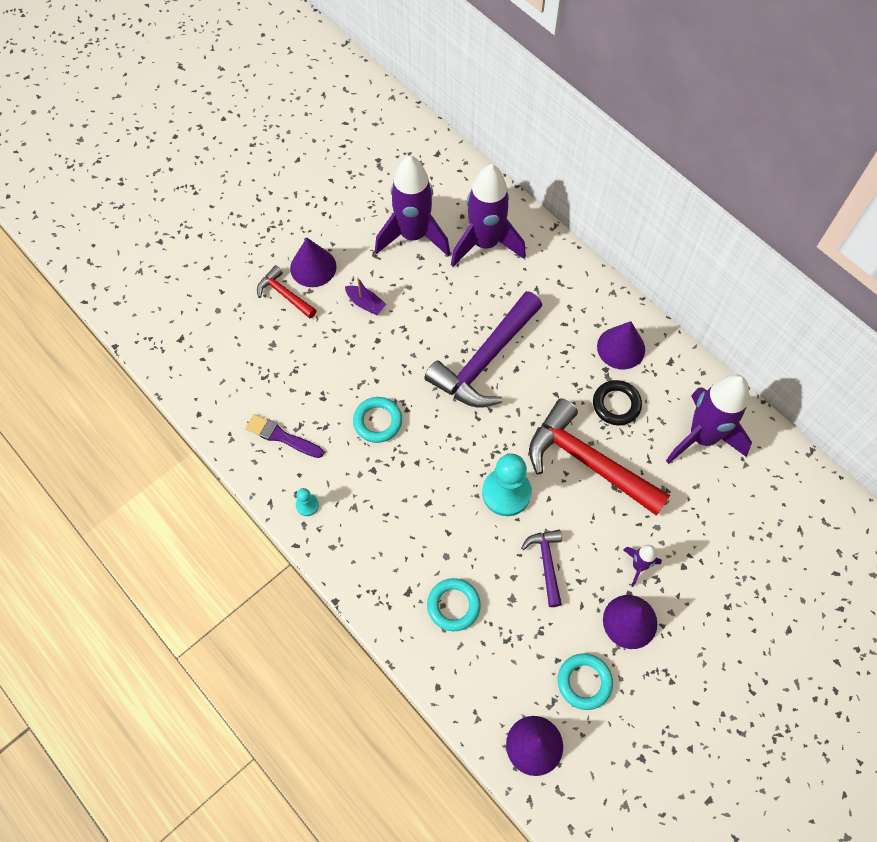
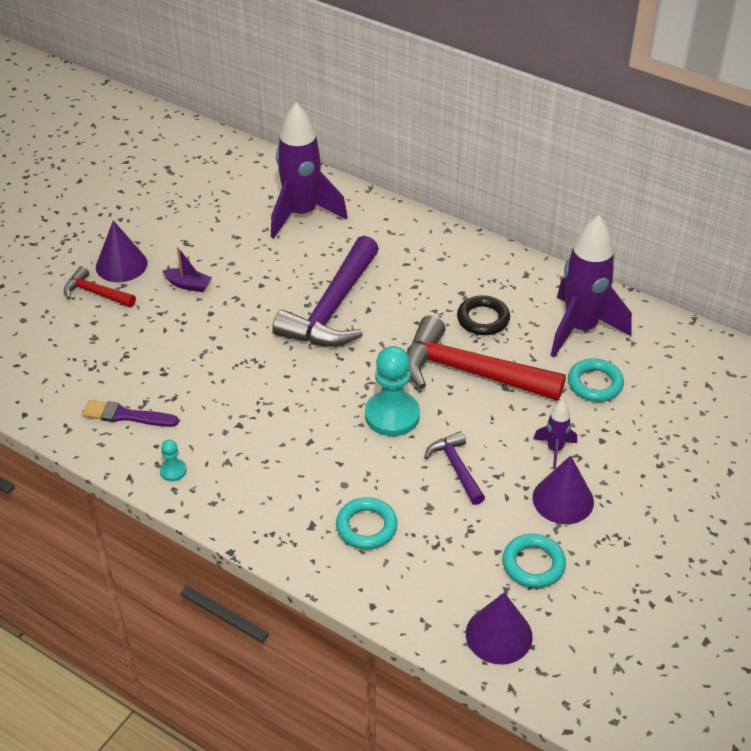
camera: 15 degrees left, 20 degrees down
(377, 421) = (231, 382): turquoise ring -> turquoise ring (595, 384)
(413, 236) = (223, 221): purple rocket -> none
(621, 348) = (471, 272): purple cone -> none

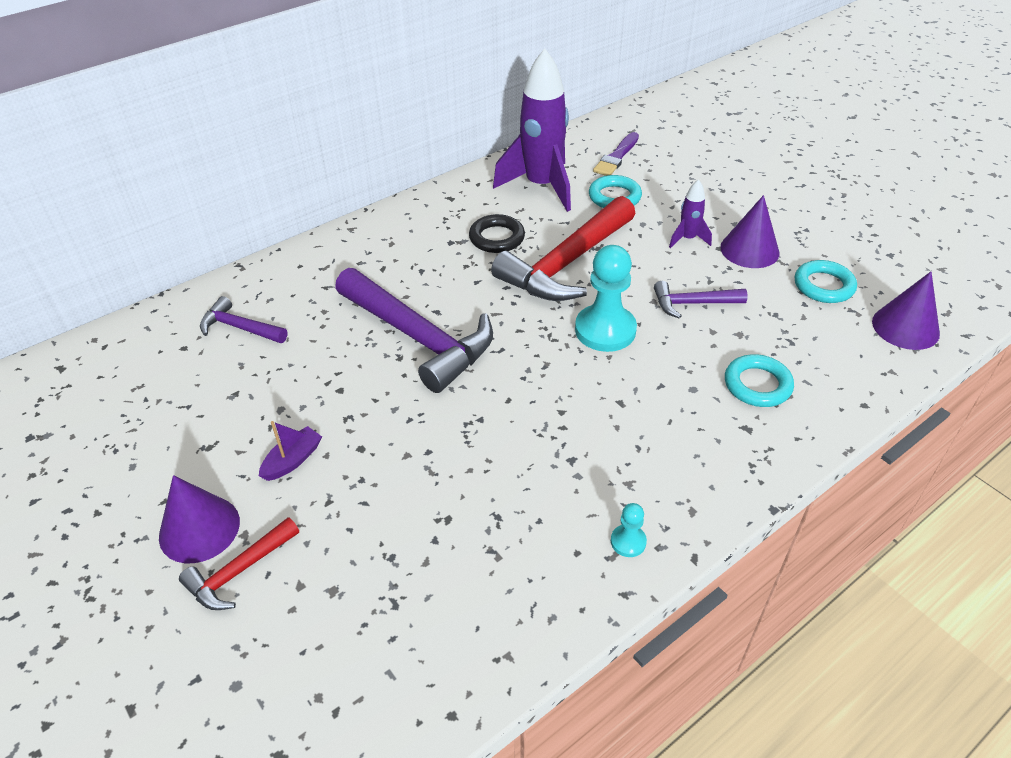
camera: 70 degrees left, 0 degrees up
(126, 415) = (509, 576): purple brush -> purple brush (616, 157)
(302, 214) = (239, 327): purple rocket -> purple hammer

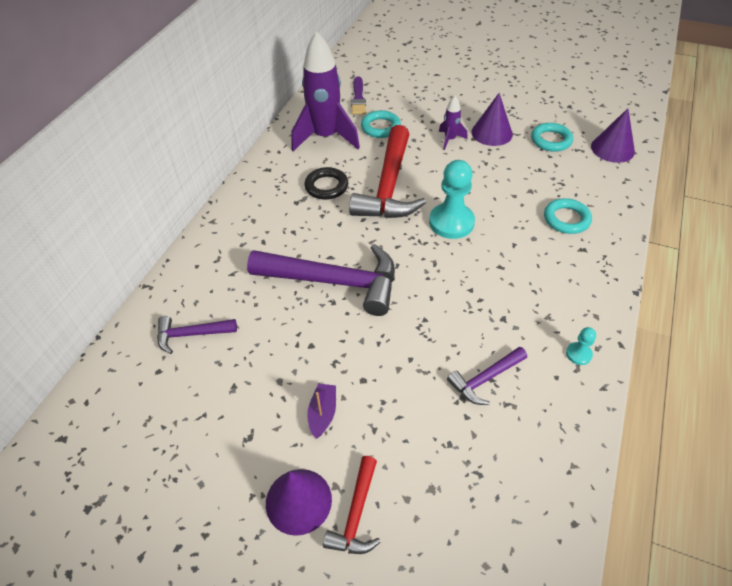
camera: 30 degrees left, 5 degrees up
(692, 303) = (488, 182): purple hammer -> purple hammer (485, 379)

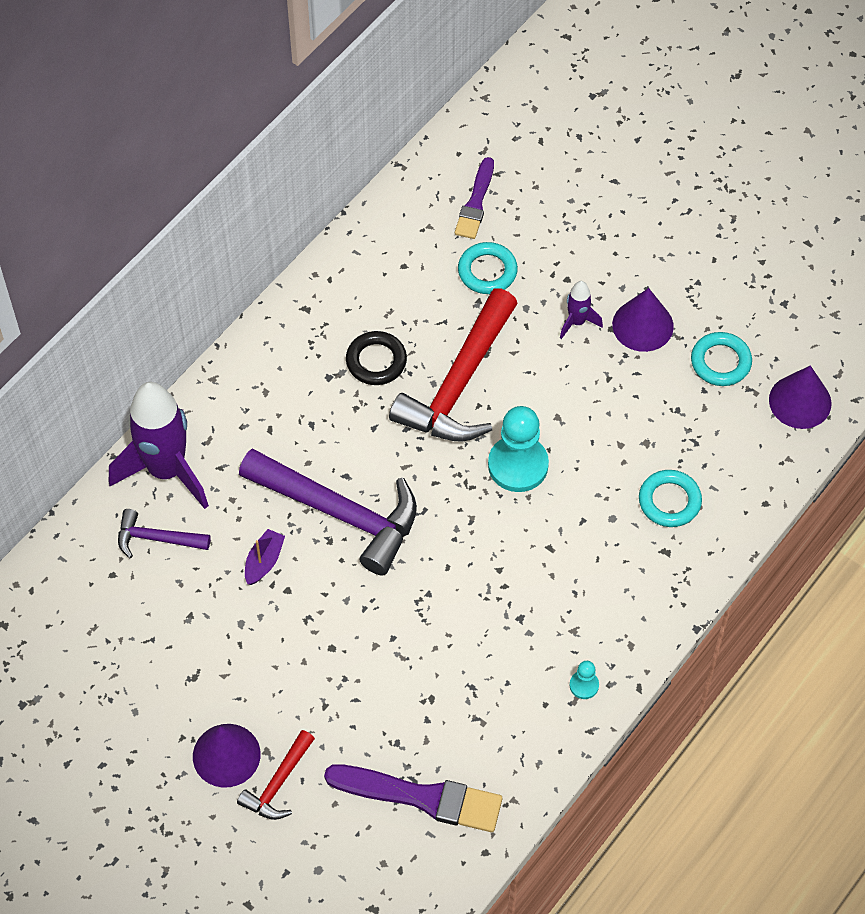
camera: 15 degrees right, 10 degrees up
(323, 413) = (276, 673): purple boat -> purple boat (264, 561)
(325, 137) = (402, 270): purple rocket -> purple rocket (166, 470)
(485, 379) = (465, 684): purple hammer -> none
(492, 488) = (421, 797): none -> purple brush

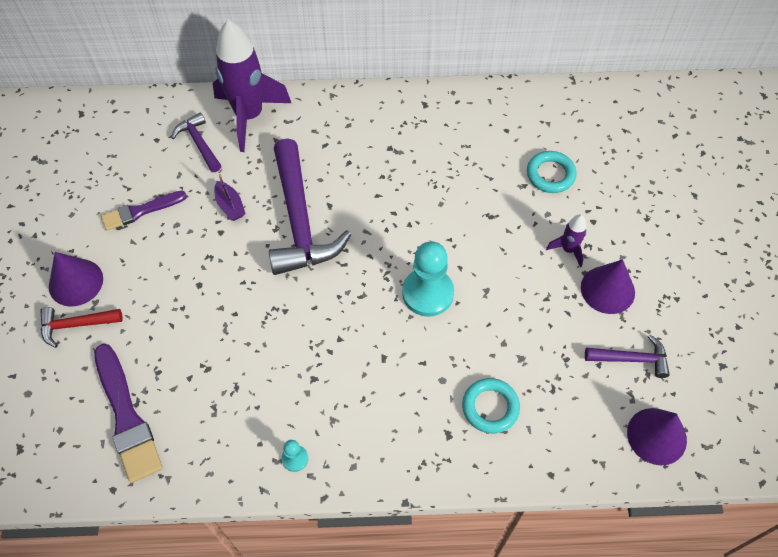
camera: 50 degrees right, 0 degrees up
(264, 561) = (230, 206): purple boat -> purple boat turned 75 degrees clockwise
(376, 361) = (425, 163): black ring -> none
(459, 384) = (454, 218): red hammer -> none
(475, 203) = (591, 134): purple brush -> purple brush (140, 211)
(720, 362) = (632, 359): turquoise ring -> purple hammer

